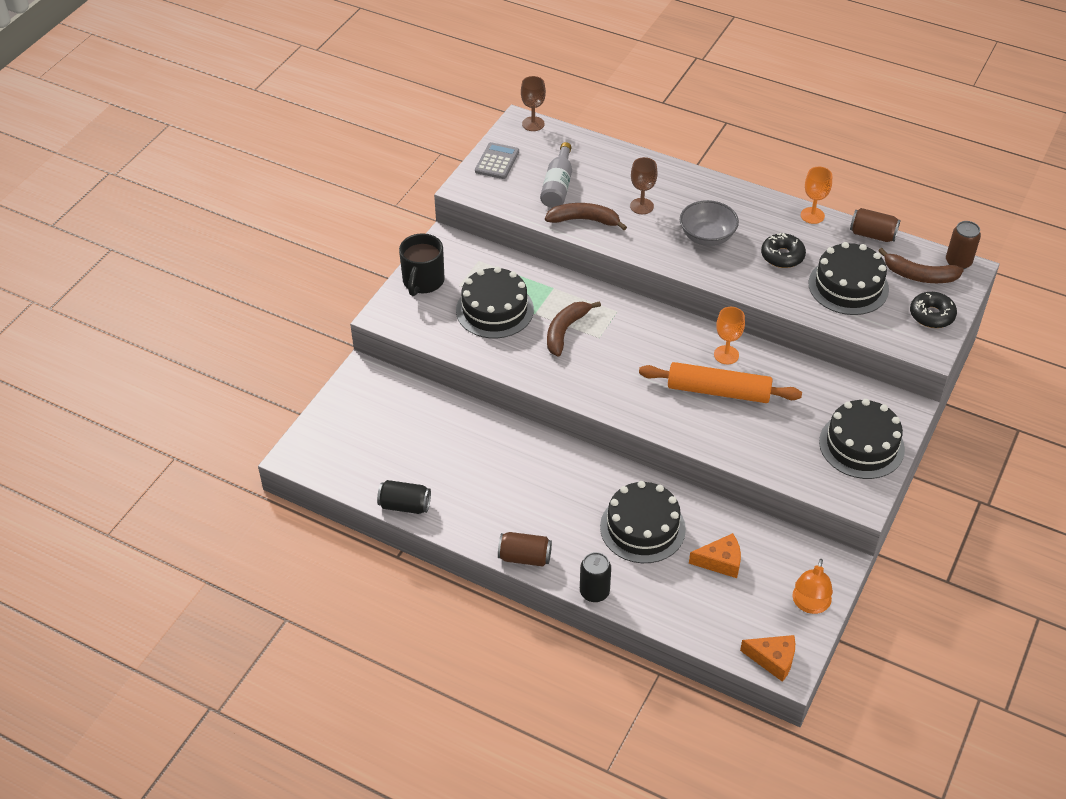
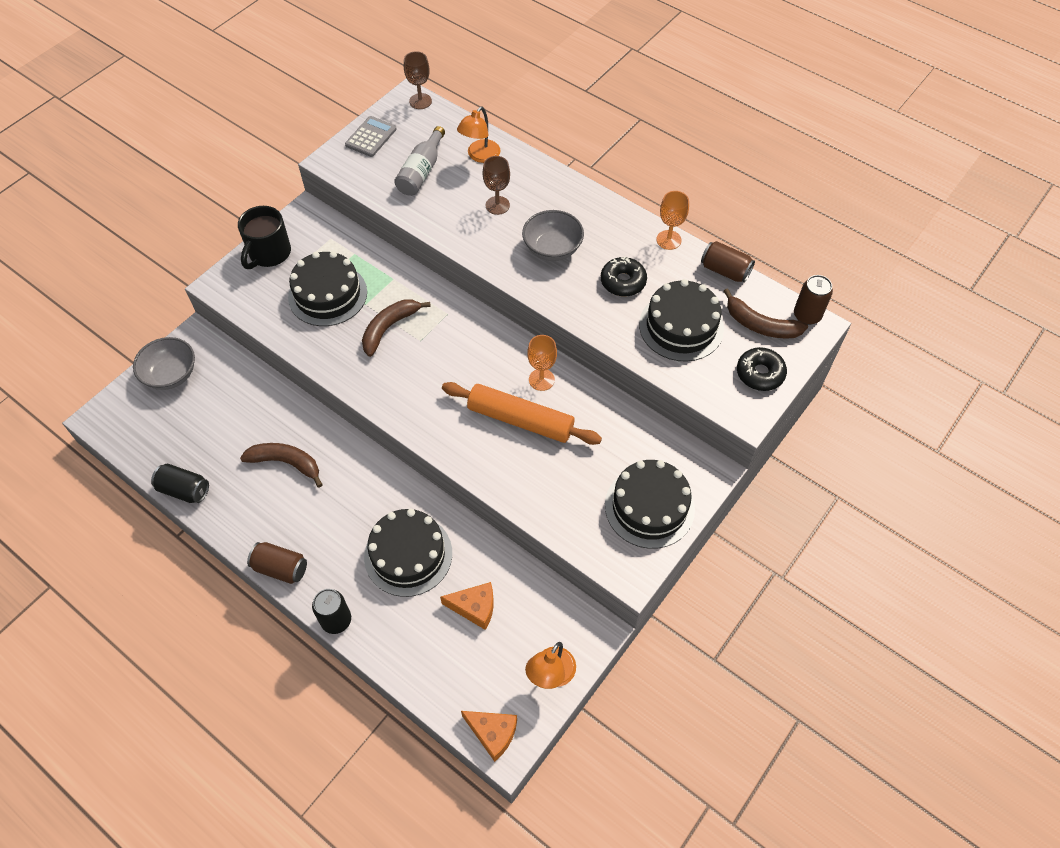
camera: 10 degrees right, 10 degrees up
(351, 408) = (171, 374): none -> grey bowl
(584, 220) = (434, 213): brown banana -> brown banana (286, 463)
(609, 165) = (480, 156): none -> orange lamp

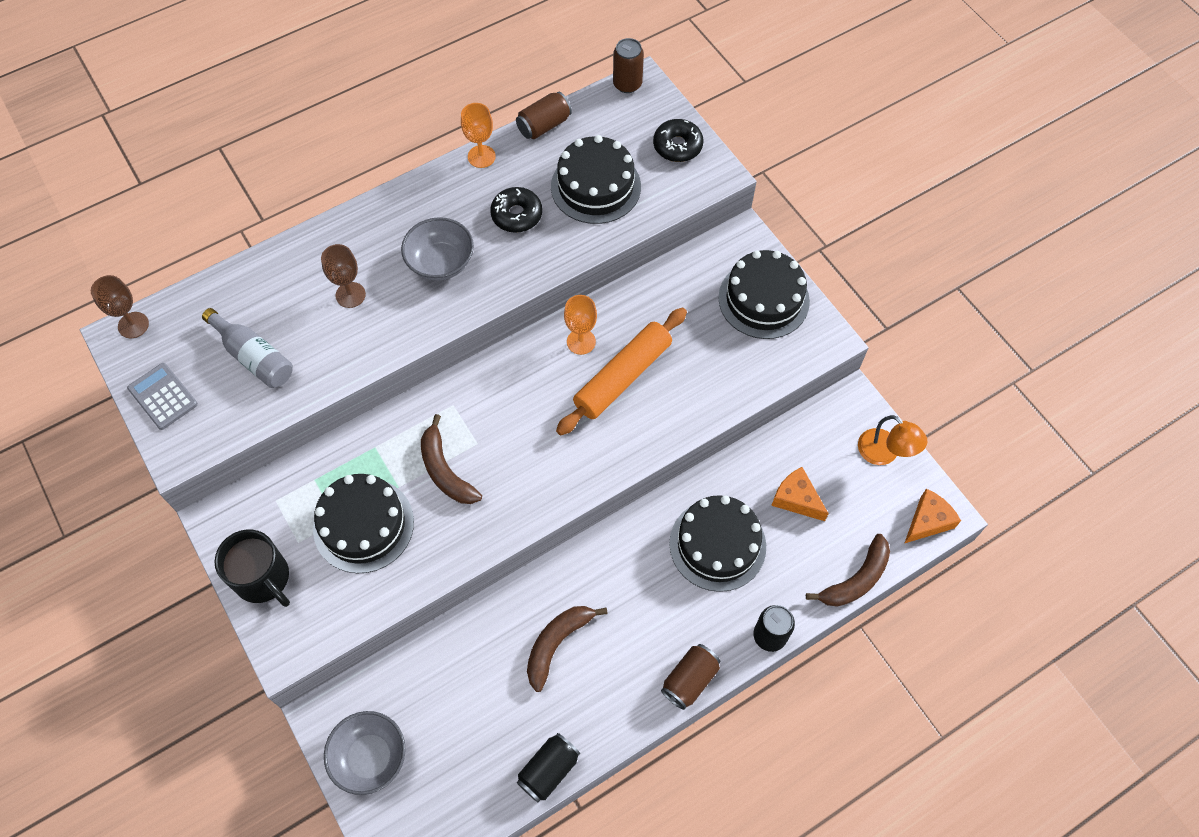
camera: 70 degrees left, 5 degrees up
(474, 608) = (796, 499): orange cheese -> orange cheese turned 75 degrees counterclockwise
(480, 156) = (264, 289): orange lamp -> none
(760, 325) = (622, 123): brown banana -> brown banana (856, 579)

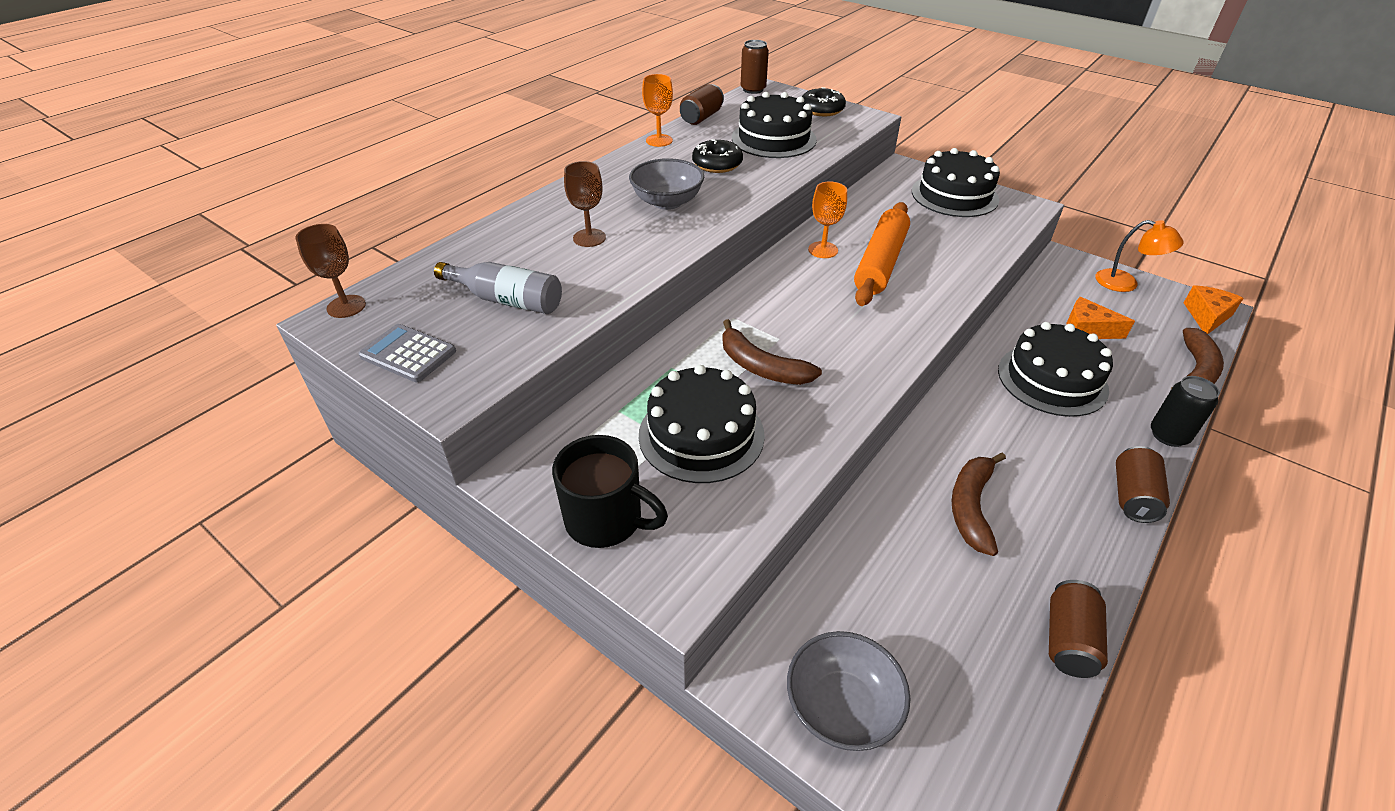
camera: 20 degrees left, 20 degrees down
(548, 770) = (1068, 640): black can -> brown can

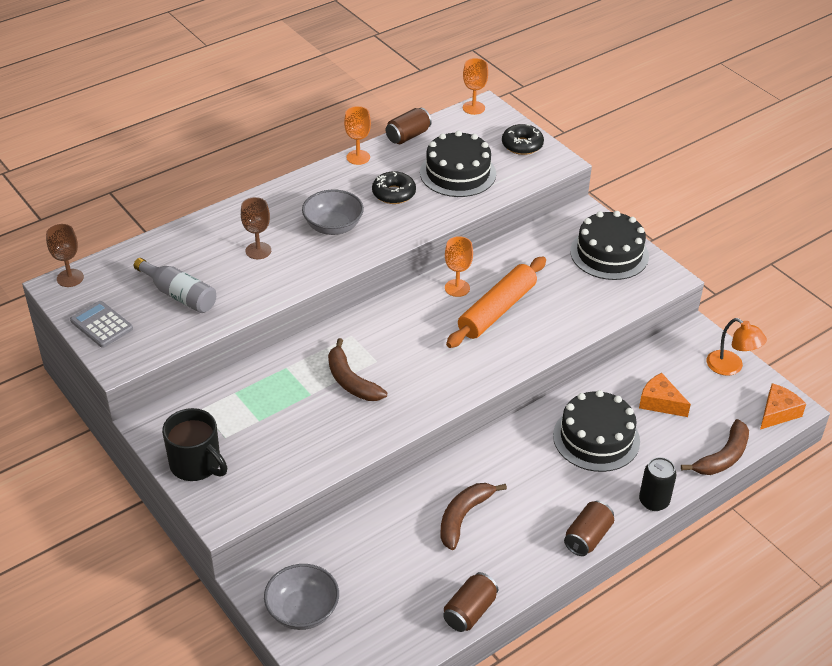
camera: 15 degrees right, 0 degrees up
(701, 435) = (283, 422): black cake -> none
(753, 89) = (473, 108): brown can -> orange goblet

